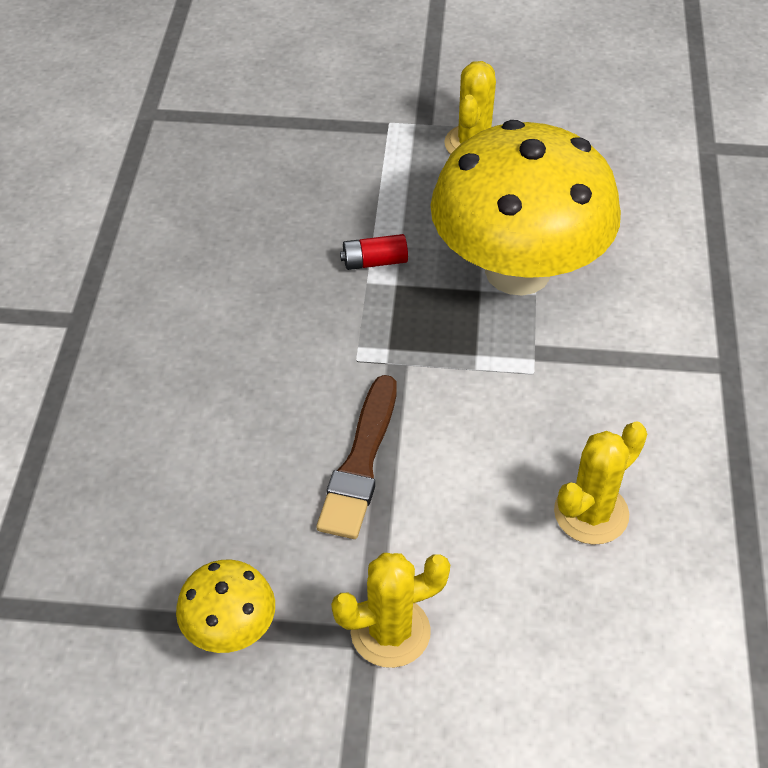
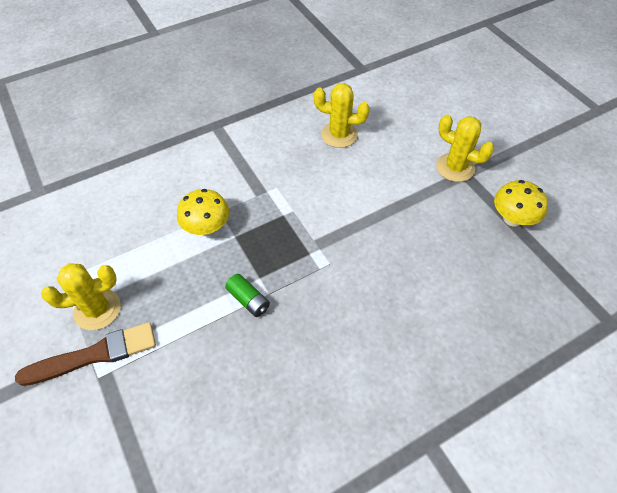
camera: 125 degrees left, 5 degrees up
(361, 463) = (389, 223): brown brush -> brown brush (94, 355)
(374, 262) = (248, 300): red battery -> green battery
(517, 271) = (207, 228): yellow mushroom -> yellow mushroom, size x0.43

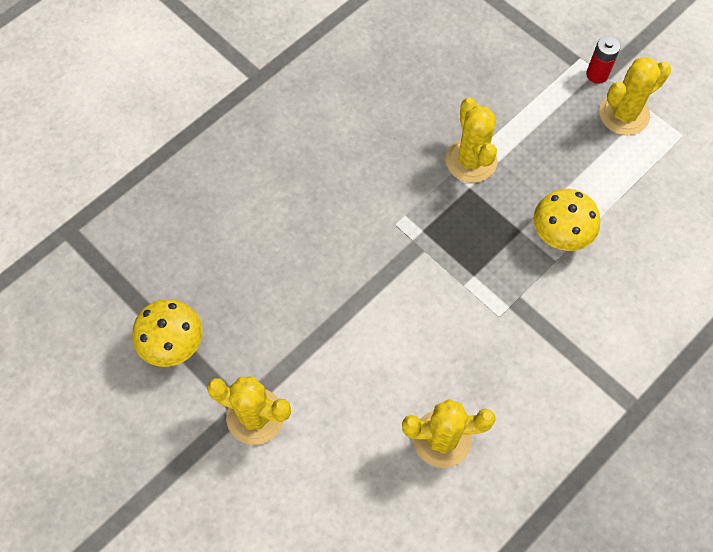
camera: 165 degrees right, 10 degrees up
(94, 355) = (597, 74): brown brush -> red battery
(248, 300) = (471, 161): green battery -> yellow cactus

